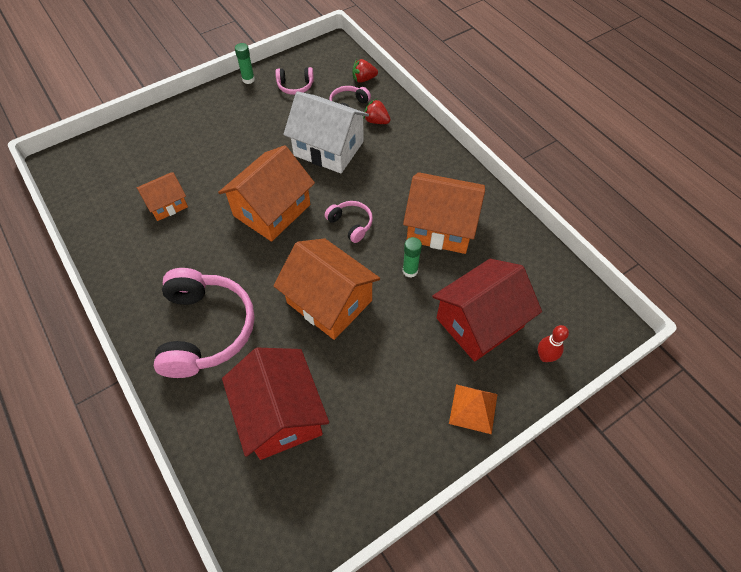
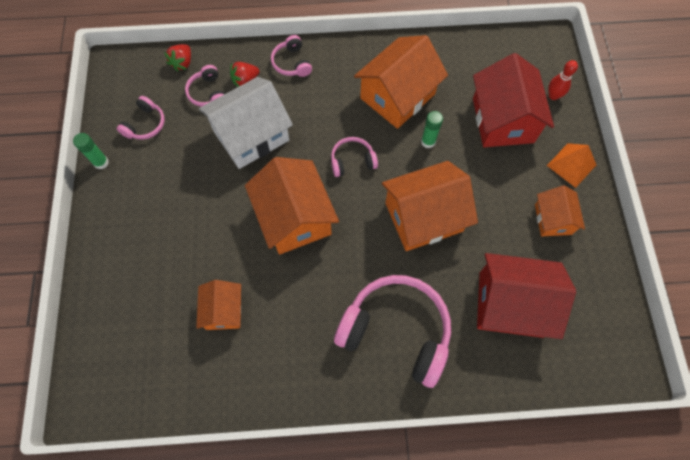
camera: 60 degrees left, 10 degrees up
(397, 416) = (553, 219): none -> orange house
(416, 141) = (292, 63): none -> pink headphones

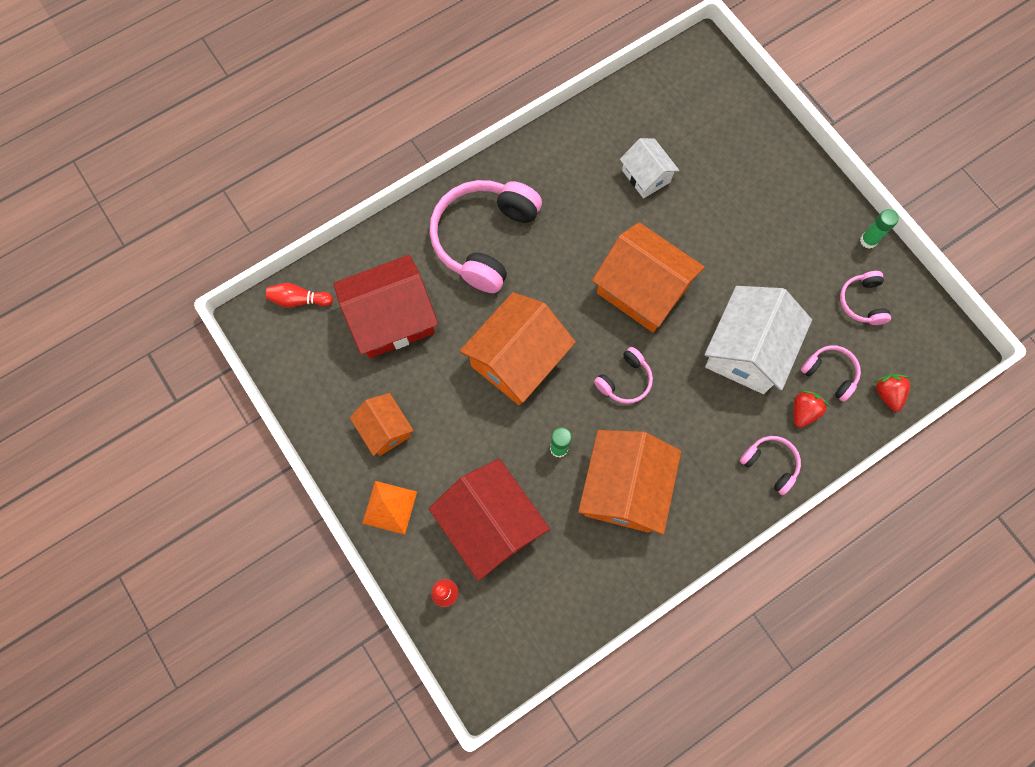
camera: 150 degrees right, 5 degrees up
(223, 310) = (646, 176): orange house -> white house
(396, 331) = (484, 239): pink headphones -> pink headphones turned 120 degrees clockwise
(587, 365) = (299, 300): none -> red bowling pin

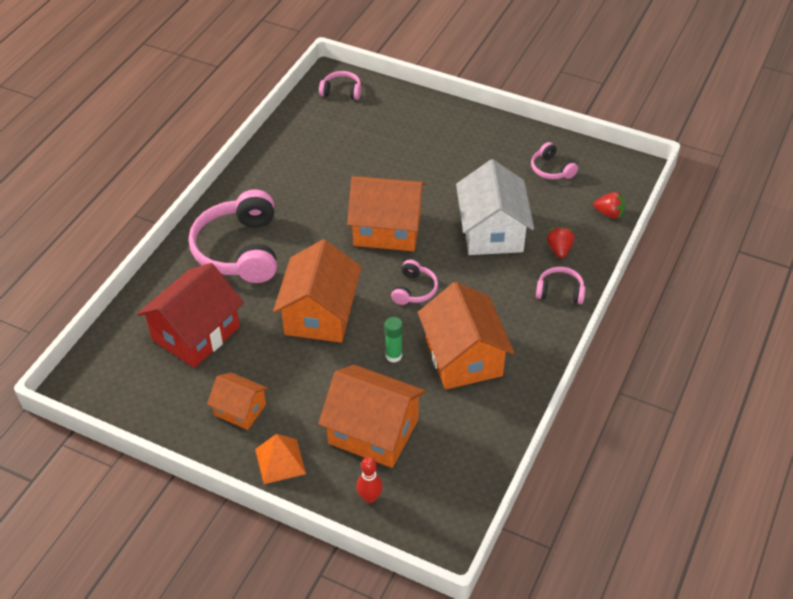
camera: 30 degrees left, 25 degrees down
(299, 300) = (105, 356): red bowling pin -> none
(490, 524) = (373, 431): red house -> orange house
(646, 176) = (341, 161): white house -> none
(830, 373) = (561, 219): pink headphones -> pink headphones (341, 91)
(868, 240) = (528, 134): green glue stick -> none
(887, 394) = (609, 213): red strawberry -> red strawberry turned 150 degrees clockwise

